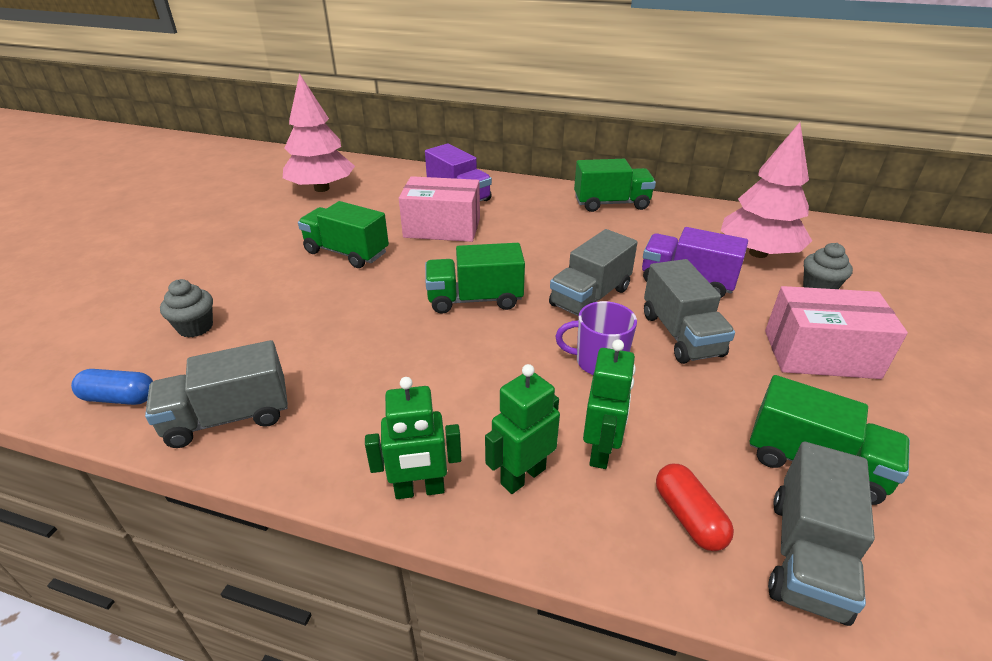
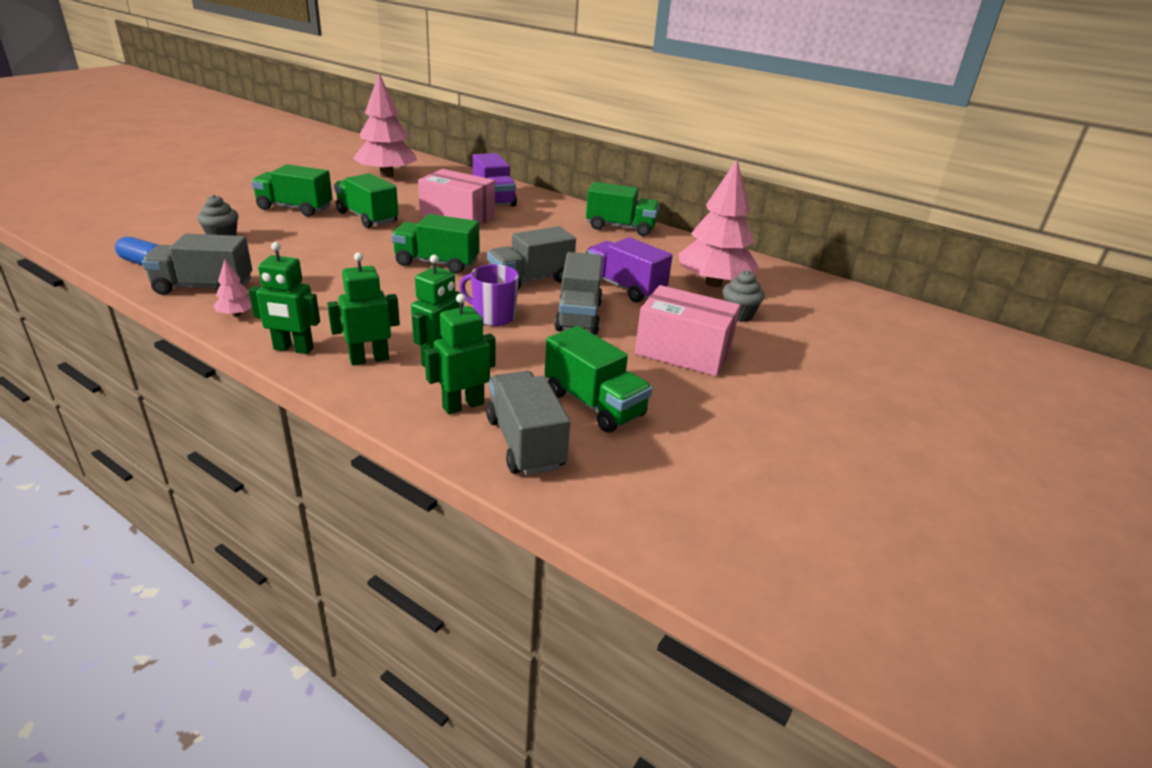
camera: 15 degrees right, 5 degrees down
(253, 259) = (295, 208): none -> green truck
(304, 452) = (236, 314): none -> pink tree
(688, 517) = (463, 405): red capsule -> green robot
(807, 556) = (525, 443): grey truck -> grey truck turned 120 degrees clockwise

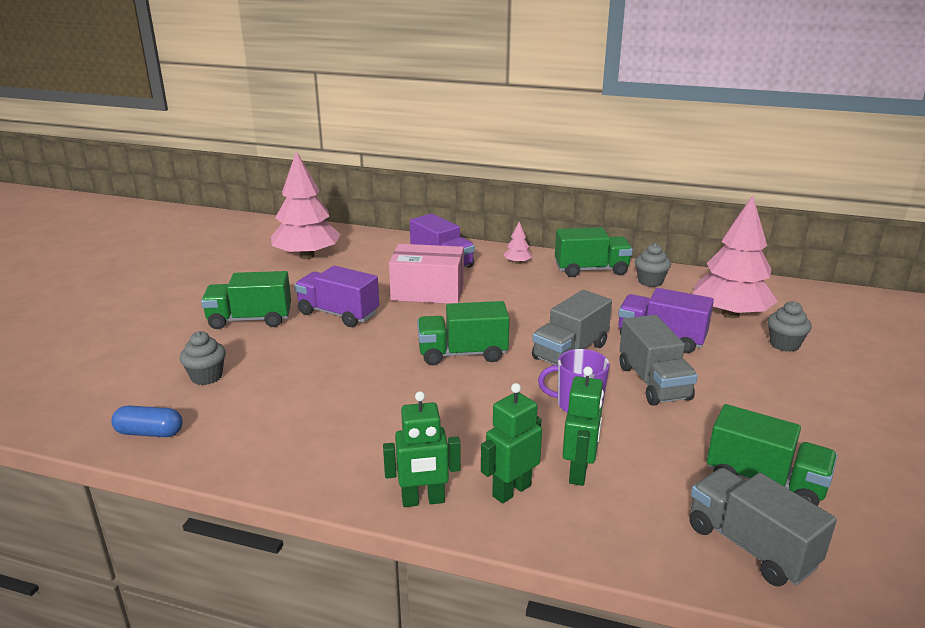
camera: 15 degrees left, 5 degrees down
(204, 287) = (249, 447): grey truck -> none
(236, 314) = (320, 473): pink tree -> pink tree (517, 262)
(367, 217) = (338, 314): green truck -> purple truck
(463, 405) = (653, 519): green robot -> none
(666, 246) = (650, 281): none -> grey cupcake
(683, 352) = (779, 398): pink box -> none

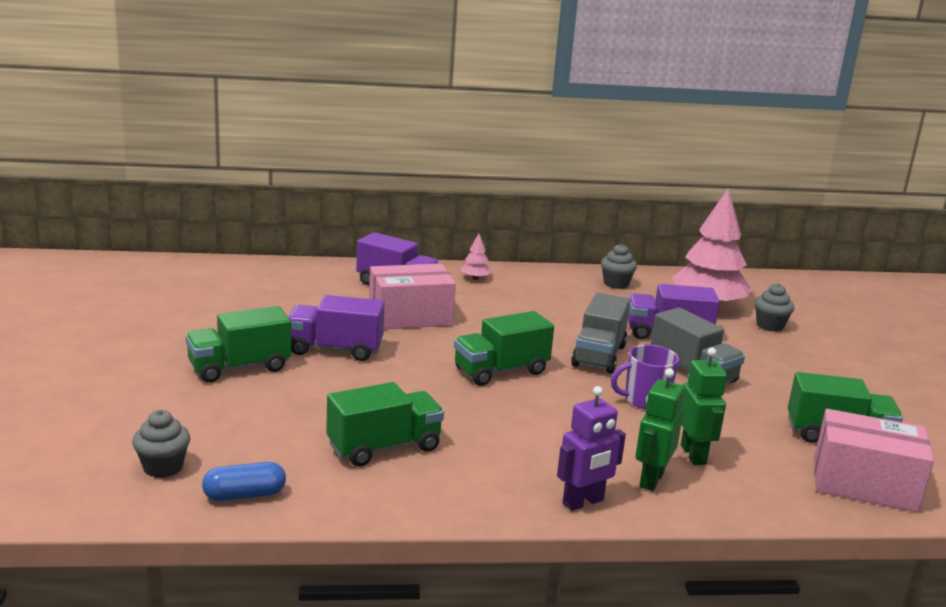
camera: 25 degrees left, 5 degrees down
(206, 377) = (250, 431): grey cupcake -> grey cupcake (163, 467)
(307, 256) = (237, 293): pink tree -> none
(423, 500) = (583, 502): green robot -> purple robot
(591, 270) = (553, 278): green truck -> green truck (384, 447)
(750, 546) = (864, 484): grey truck -> pink box

